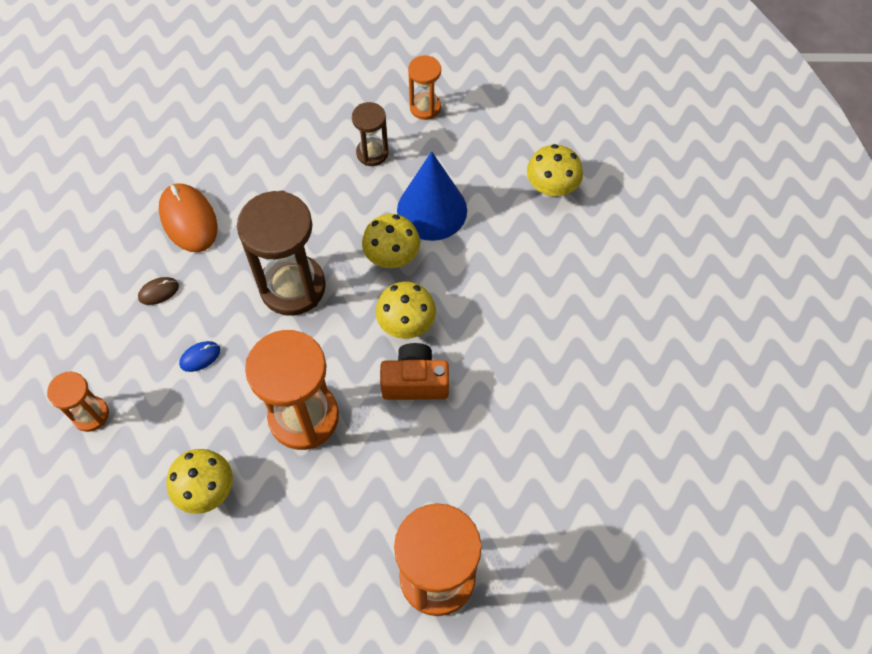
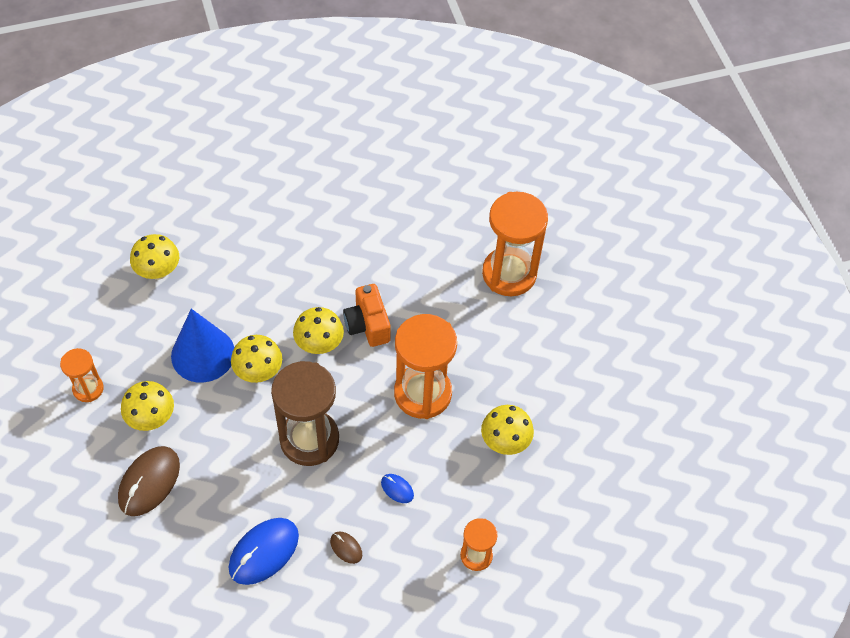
camera: 110 degrees left, 5 degrees down
(188, 219) = (264, 552): orange mouse -> blue mouse
(303, 140) = (149, 482): none -> brown mouse
(372, 153) = (151, 418): brown hourglass -> yellow mushroom

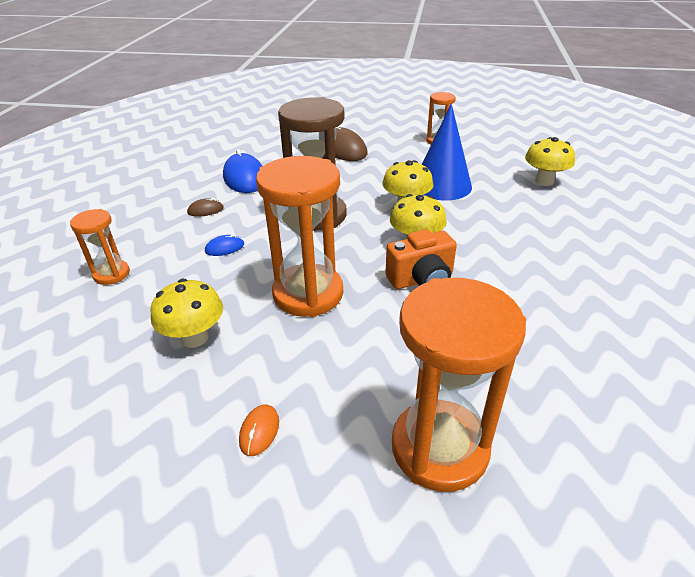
camera: 120 degrees right, 20 degrees down
(151, 418) = (395, 157): yellow mushroom -> none
(367, 325) = (421, 280): orange camera -> orange camera turned 150 degrees clockwise
(549, 361) = (259, 431): none -> orange mouse

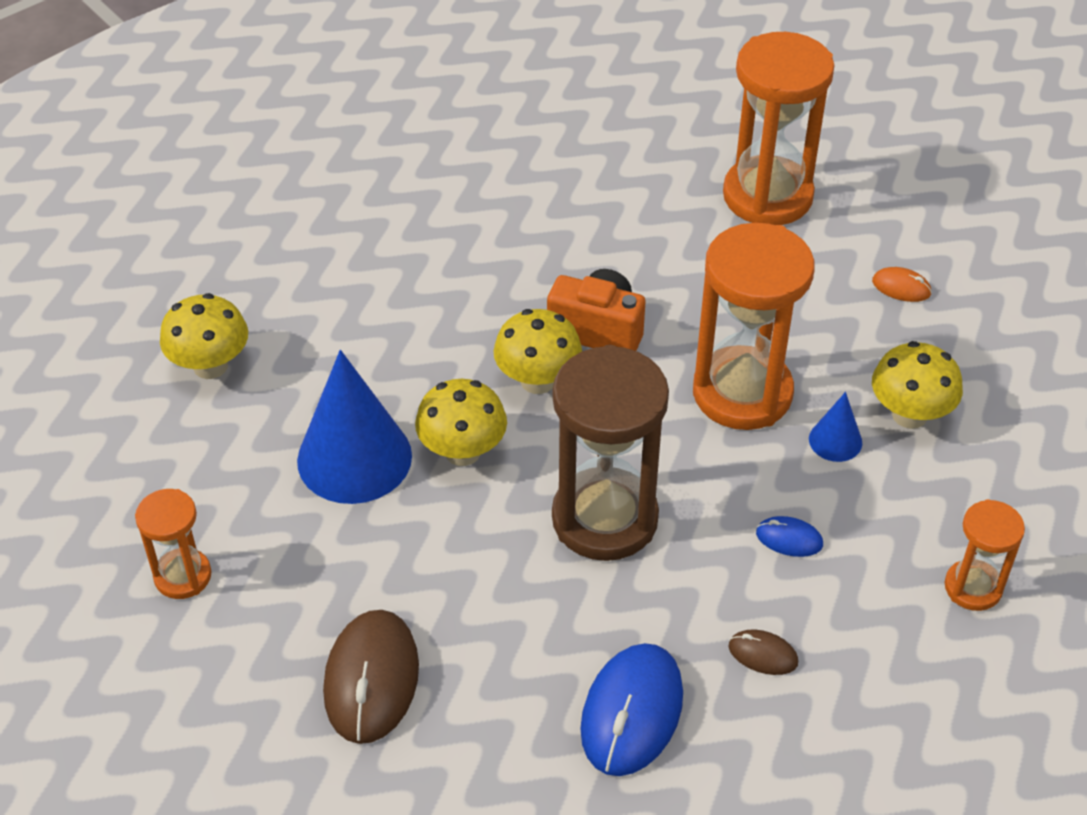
camera: 140 degrees left, 10 degrees up
(233, 299) = (835, 441): none -> blue cone
(259, 431) = (901, 287): orange mouse -> orange mouse turned 60 degrees clockwise

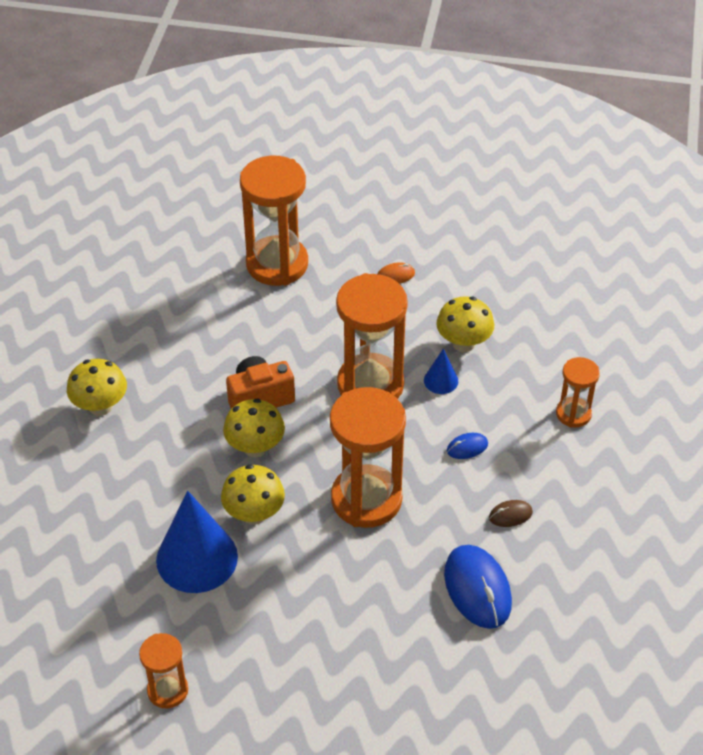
camera: 40 degrees left, 0 degrees up
(210, 366) = (52, 563): yellow mushroom -> yellow mushroom (100, 406)
(372, 679) = (331, 668): brown mouse -> none
(605, 519) = (366, 499): brown hourglass -> orange hourglass

